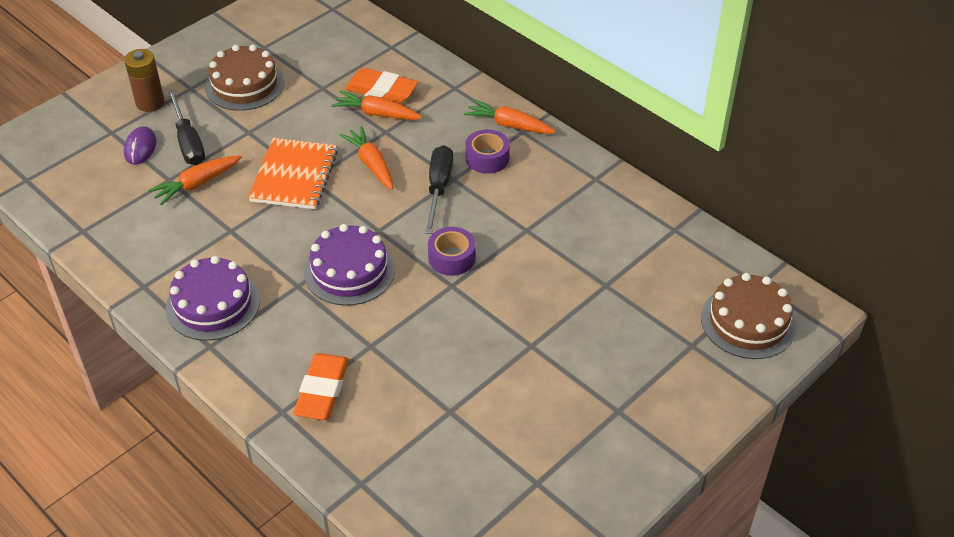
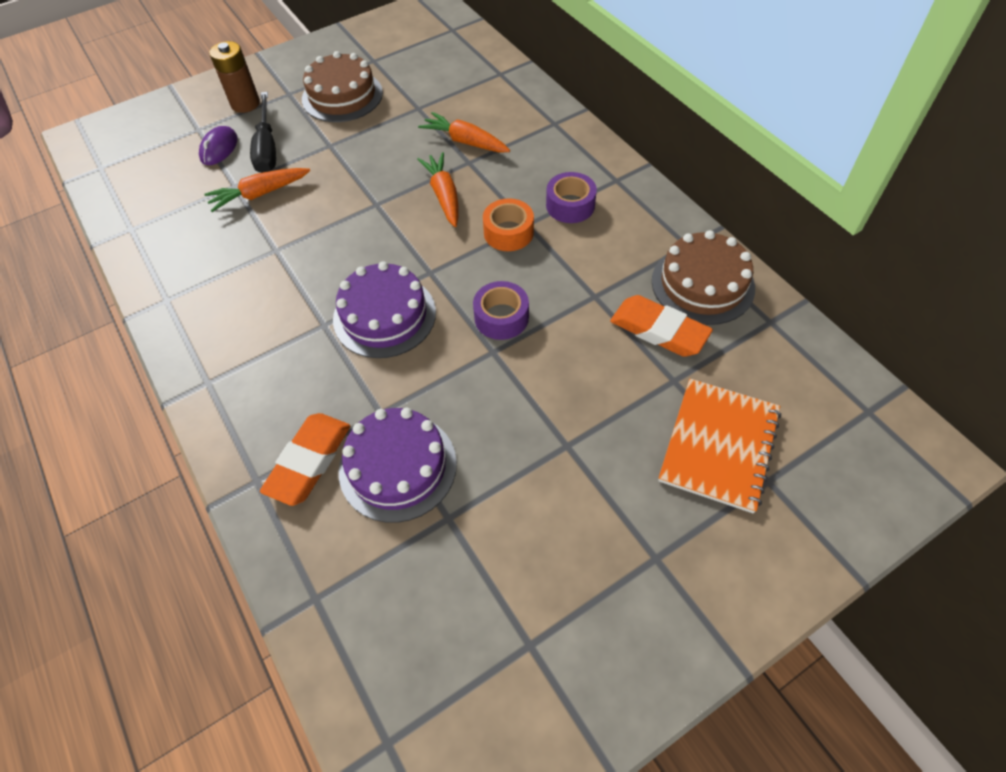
camera: 15 degrees right, 10 degrees up
(213, 304) = (228, 332): purple cake -> purple cake (397, 466)
(294, 176) = (360, 198): orange notebook -> orange notebook (718, 445)
(381, 90) = (477, 117): orange eraser -> orange eraser (659, 330)
(439, 188) = (508, 232): black screwdriver -> orange tape
(509, 125) = (603, 171): orange carrot -> none
(748, 322) = (847, 460): brown cake -> brown cake (702, 284)

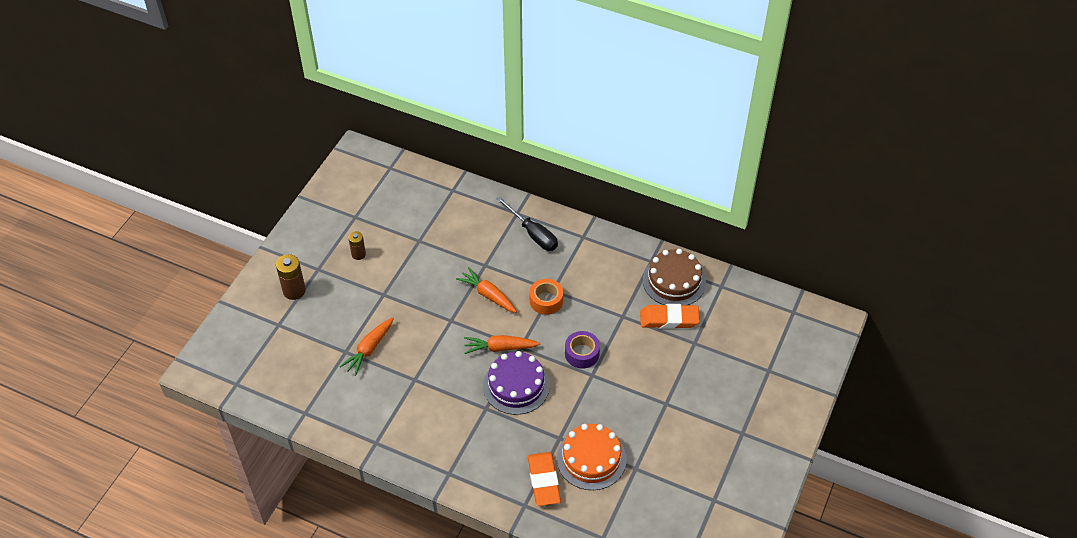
camera: 35 degrees left, 5 degrees down
(219, 148) = (309, 331): purple mouse -> none
(267, 148) = (343, 316): black screwdriver -> black screwdriver (533, 234)
(342, 96) = (358, 254): brown cake -> brown battery
(397, 466) = (591, 459): purple cake -> orange cake
(465, 141) = (471, 251): orange carrot -> orange carrot (500, 348)
(570, 205) = (568, 266): purple tape -> none
(718, 445) = (736, 365): orange notebook -> none

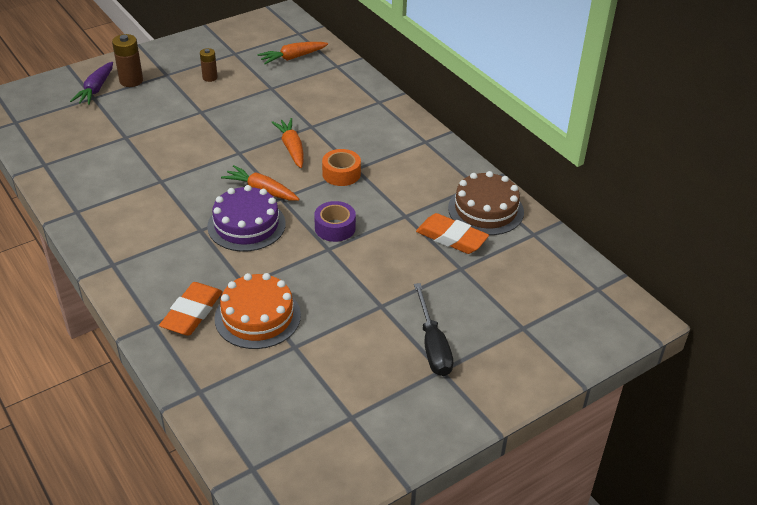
camera: 30 degrees right, 10 degrees down
(272, 315) = (96, 89): none -> purple carrot
(369, 349) = (146, 143): orange carrot -> orange carrot (293, 57)
(533, 234) = (379, 121): black screwdriver -> black screwdriver (433, 345)

